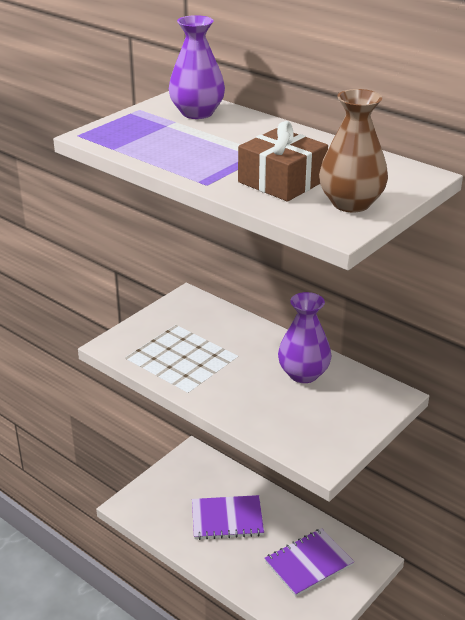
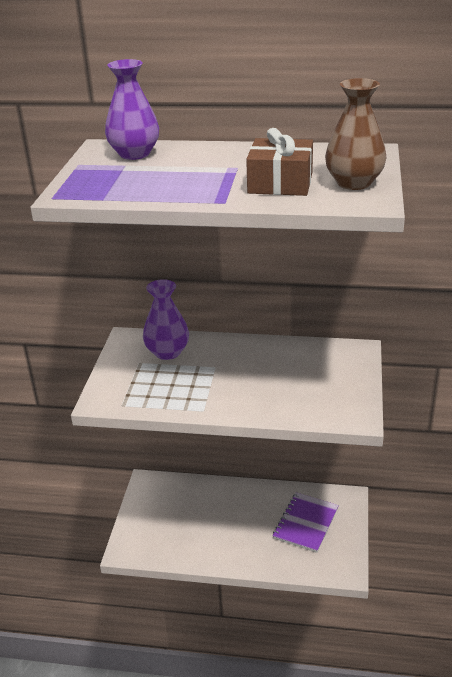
camera: 30 degrees left, 0 degrees up
(227, 519) = (217, 520): purple notebook -> none
(303, 374) = (279, 360): purple vase -> purple vase (167, 352)

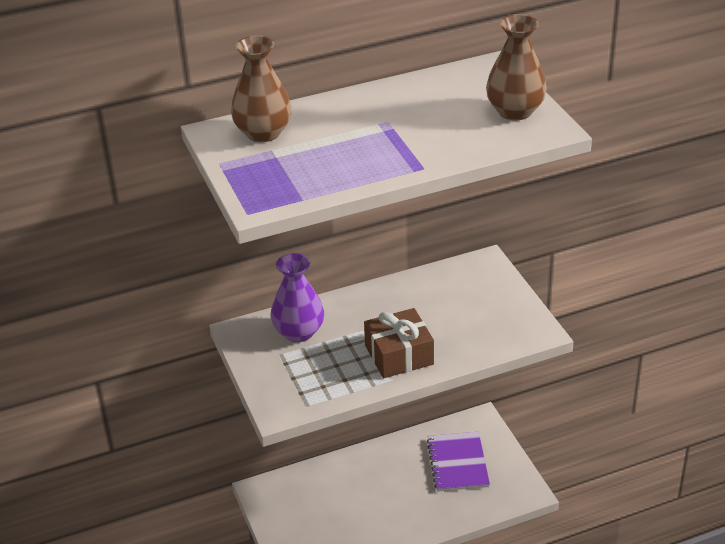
camera: 30 degrees left, 5 degrees up
(134, 154) = (263, 133): purple vase -> brown vase
(280, 183) = (450, 130): brown gift -> brown gift (399, 355)

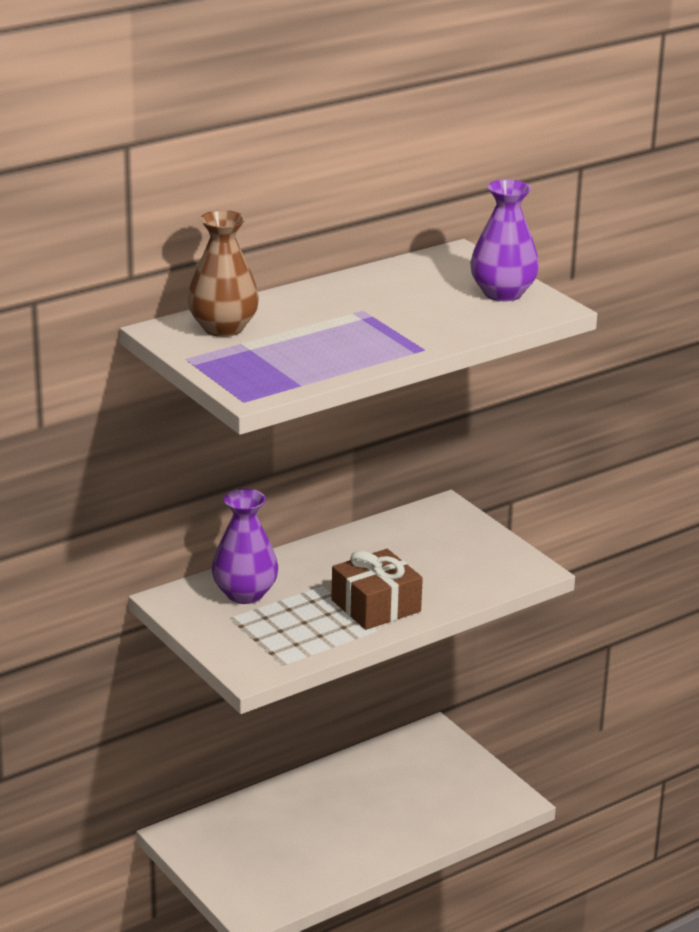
camera: 15 degrees left, 10 degrees down
(458, 463) = (420, 779): purple notebook -> none
(515, 111) = (502, 293): brown vase -> purple vase

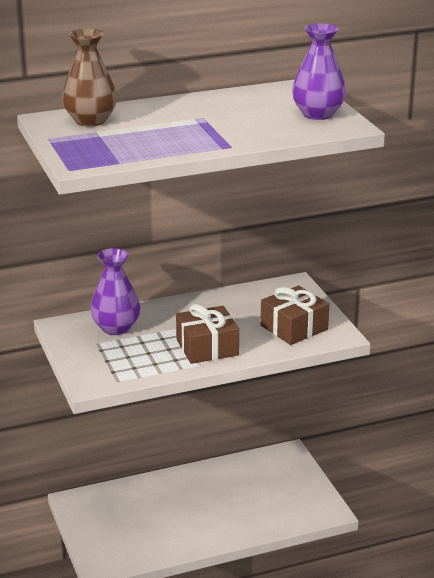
camera: 15 degrees right, 0 degrees up
(472, 566) = (294, 327): none -> brown gift

